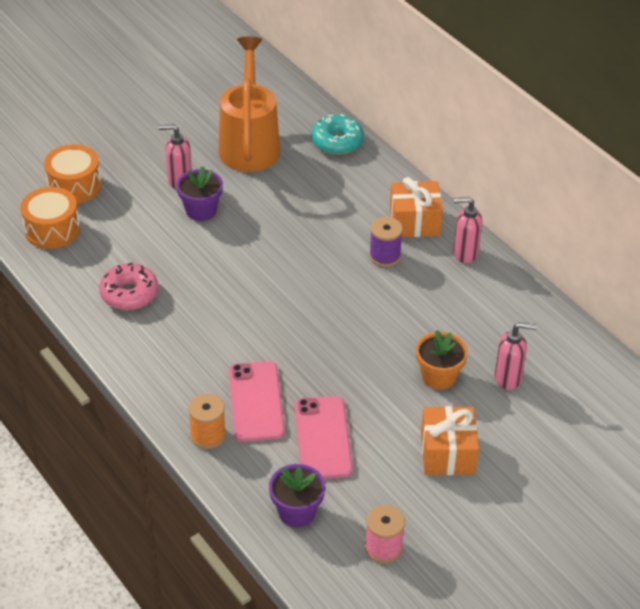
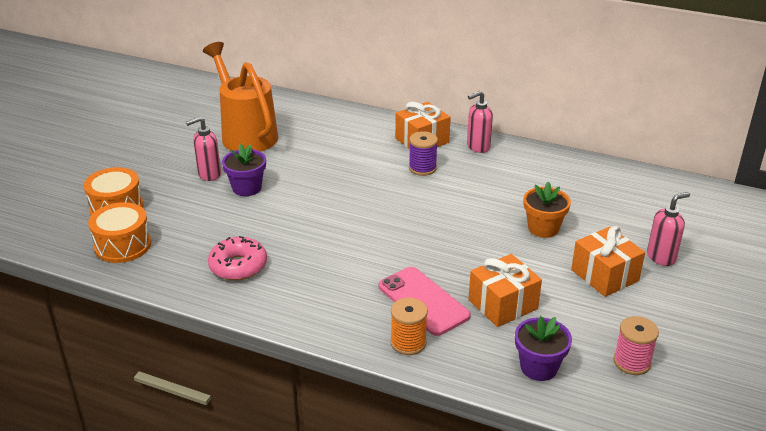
camera: 30 degrees left, 10 degrees down
(323, 438) = (503, 304): pink phone -> orange gift
(337, 142) = (314, 112): turquoise donut -> none
(508, 378) = (591, 210): pink soap dispenser -> pink soap dispenser (661, 257)

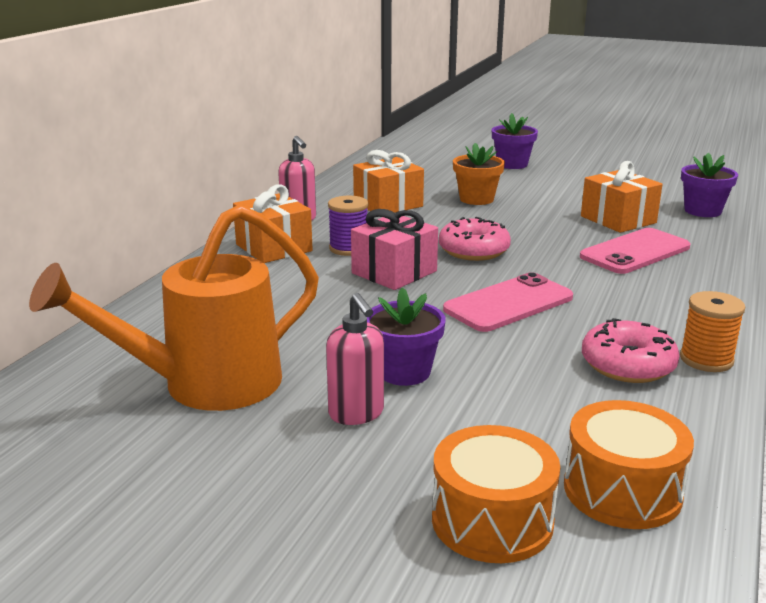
camera: 90 degrees left, 10 degrees down
(328, 229) = (509, 304): none -> pink phone
(381, 186) = (394, 272): none -> pink gift
(408, 343) = (711, 259): orange spool -> orange spool (706, 359)
(421, 220) = (473, 250): none -> pink donut
(604, 275) = (549, 183): orange gift -> orange gift (388, 204)
(632, 362) = (669, 183): pink spool -> none
(661, 257) = (512, 164): pink soap dispenser -> purple flower pot

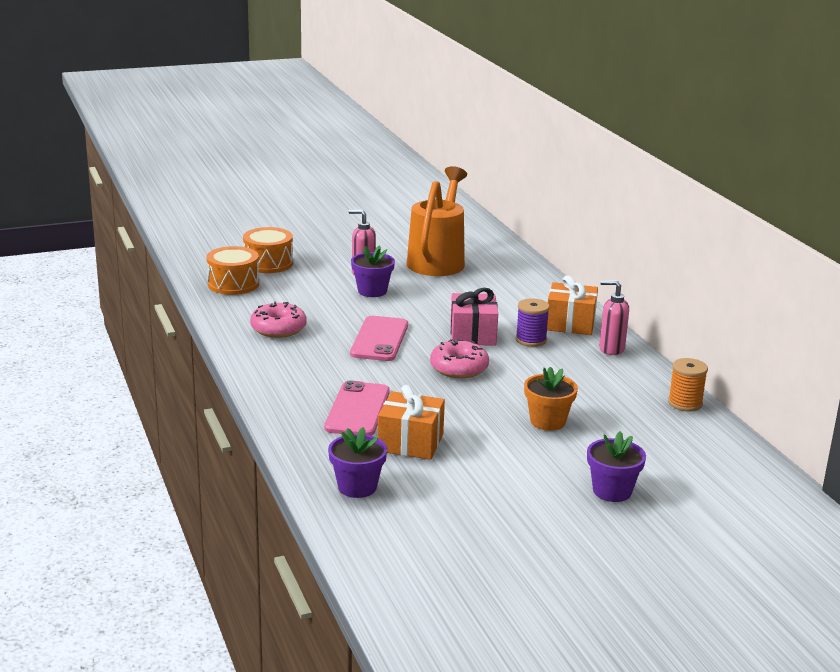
camera: 135 degrees right, 0 degrees up
(388, 204) = (593, 387): orange gift -> none
(706, 359) = (242, 345): orange spool -> orange spool (685, 403)

